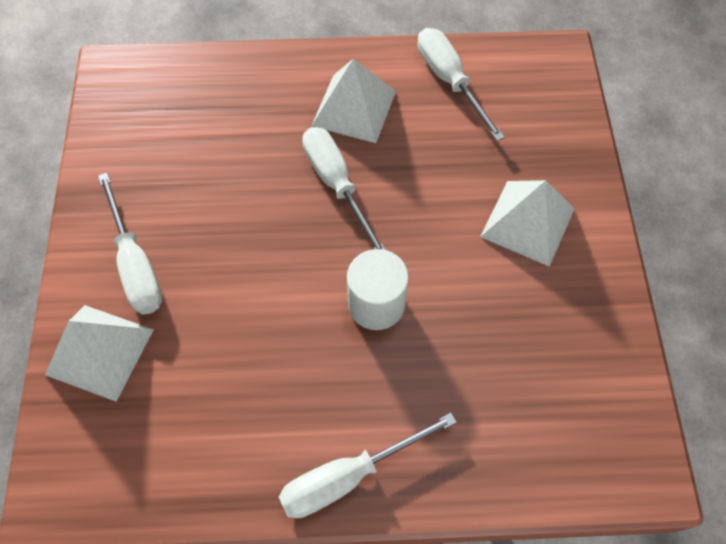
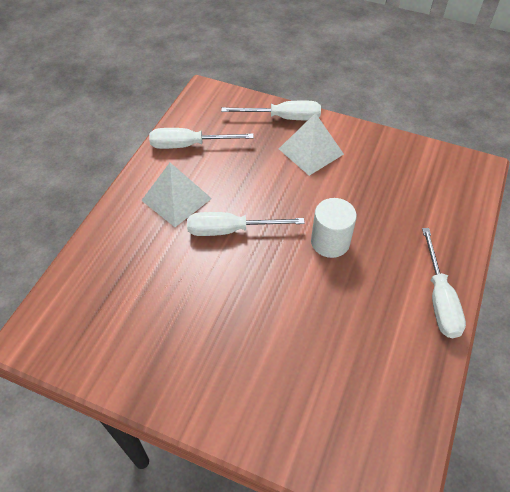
camera: 65 degrees left, 10 degrees down
(100, 351) = (290, 424): white pyramid -> none
(136, 264) = (227, 376): white screwdriver -> white screwdriver (283, 118)

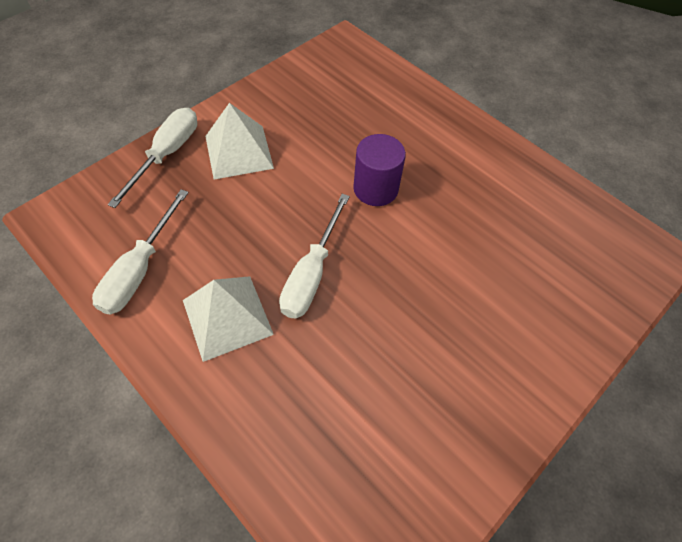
camera: 70 degrees left, 5 degrees up
(330, 242) = (375, 189): white cylinder -> purple cylinder
(439, 299) = (478, 138): white screwdriver -> none

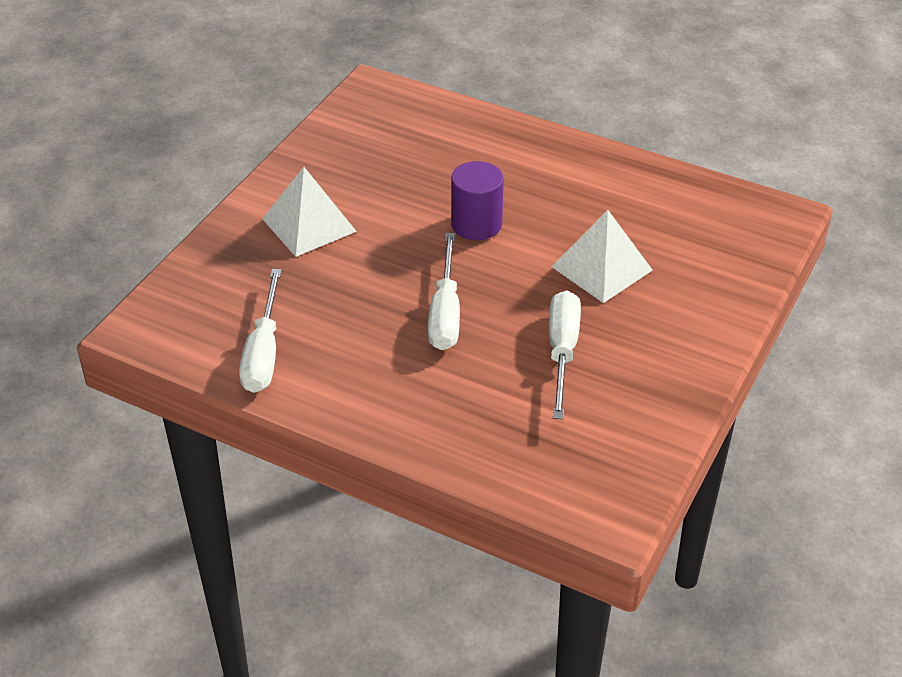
camera: 15 degrees left, 15 degrees down
(167, 154) = (229, 246): white screwdriver -> white screwdriver (562, 351)
(227, 317) = (377, 368): white pyramid -> white pyramid (601, 268)

